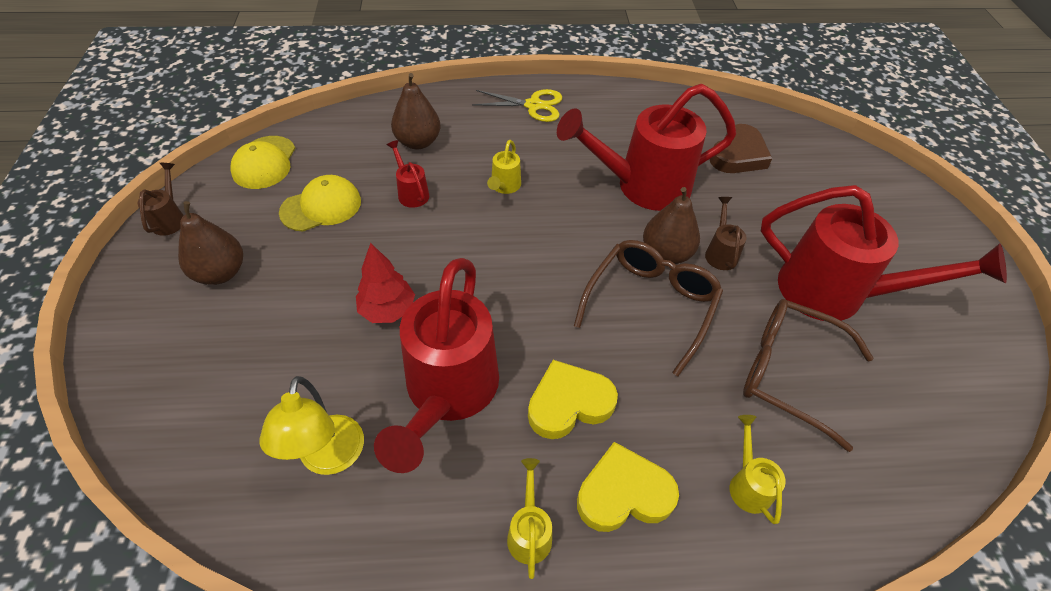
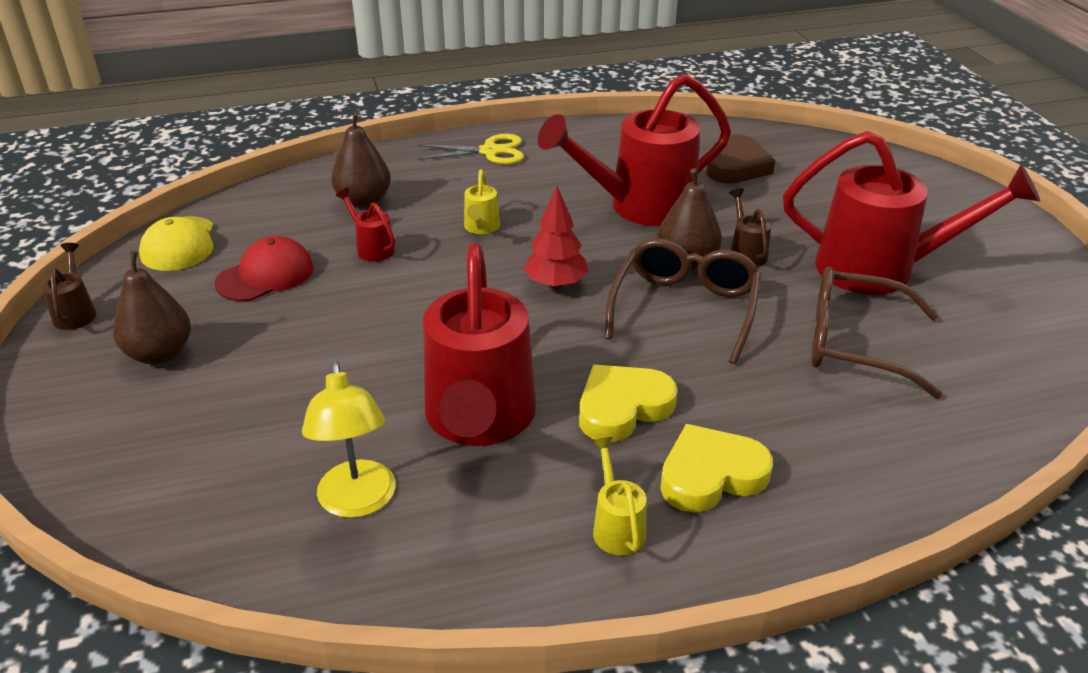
camera: 10 degrees left, 15 degrees down
(321, 207) = (265, 275): yellow cap -> red cap
(388, 310) = (381, 358): red tree -> red tree (556, 284)
(748, 484) = (843, 444): yellow watering can -> none

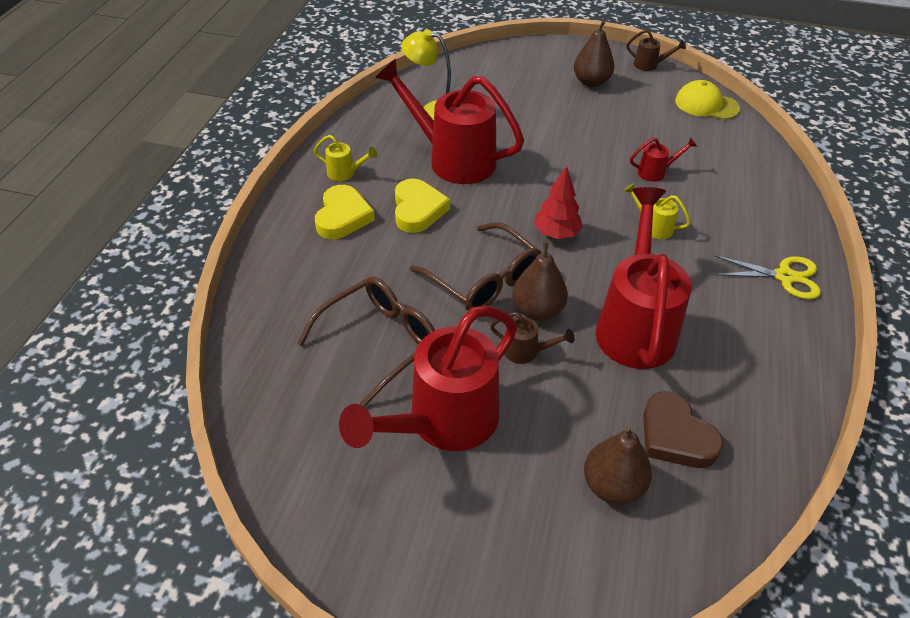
camera: 120 degrees right, 10 degrees up
(265, 275) = (648, 126): red cap -> none
(363, 201) = (726, 186): brown pear -> brown pear (612, 486)
(490, 151) = (784, 277): yellow scissors -> yellow scissors turned 105 degrees counterclockwise

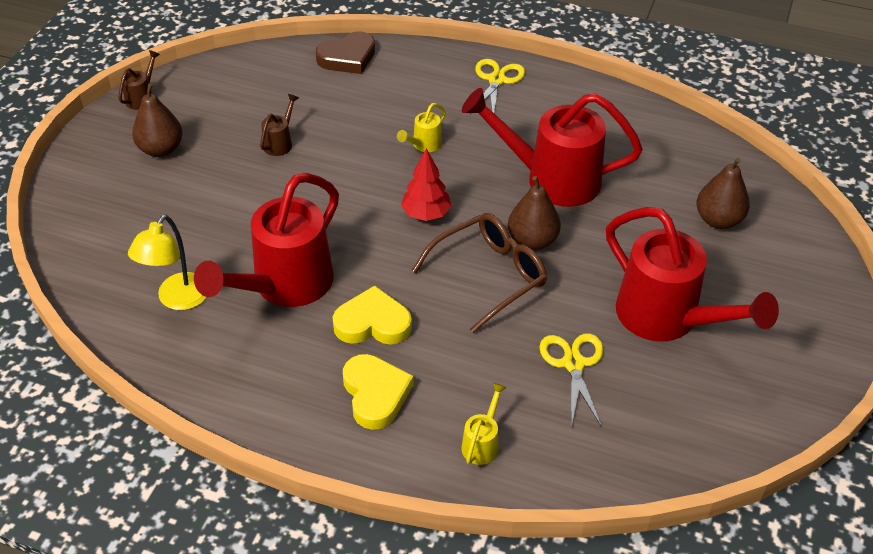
camera: 85 degrees left, 0 degrees up
(343, 217) = (375, 394): yellow heart -> yellow heart turned 60 degrees clockwise
(345, 173) = (291, 392): yellow watering can -> yellow watering can (482, 443)
(378, 342) = (573, 363): brown glasses -> yellow scissors
(526, 352) = (583, 255): brown watering can -> brown watering can (280, 143)
(655, 172) = (341, 128): red watering can -> none
(675, 436) = (668, 177): brown heart -> brown heart (347, 58)
(706, 105) = (233, 71): yellow cap -> none

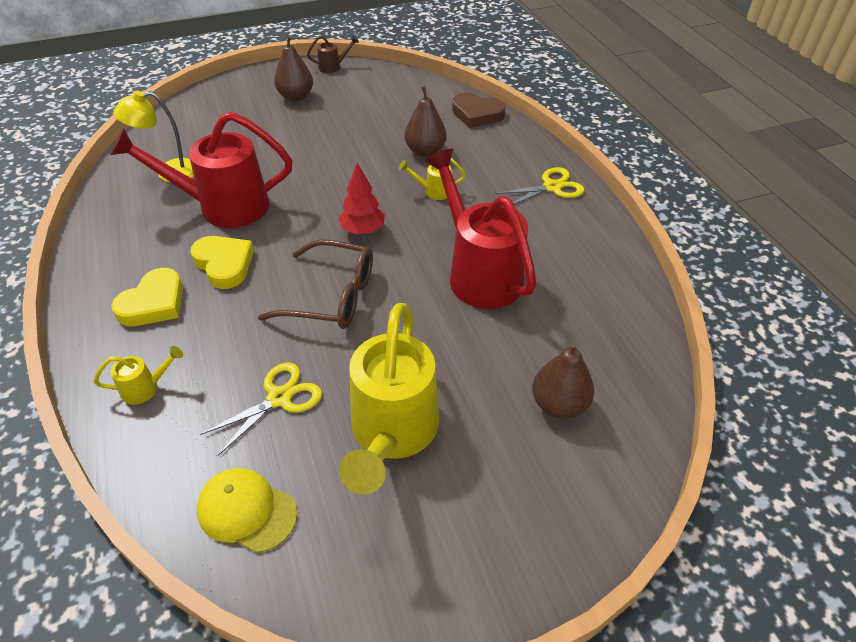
camera: 50 degrees right, 0 degrees up
(280, 143) = (357, 133): brown watering can -> none
(532, 241) = (396, 299): brown pear -> brown pear (425, 151)
(666, 318) = (392, 433): red watering can -> yellow watering can
(668, 434) = (247, 511): none -> yellow cap

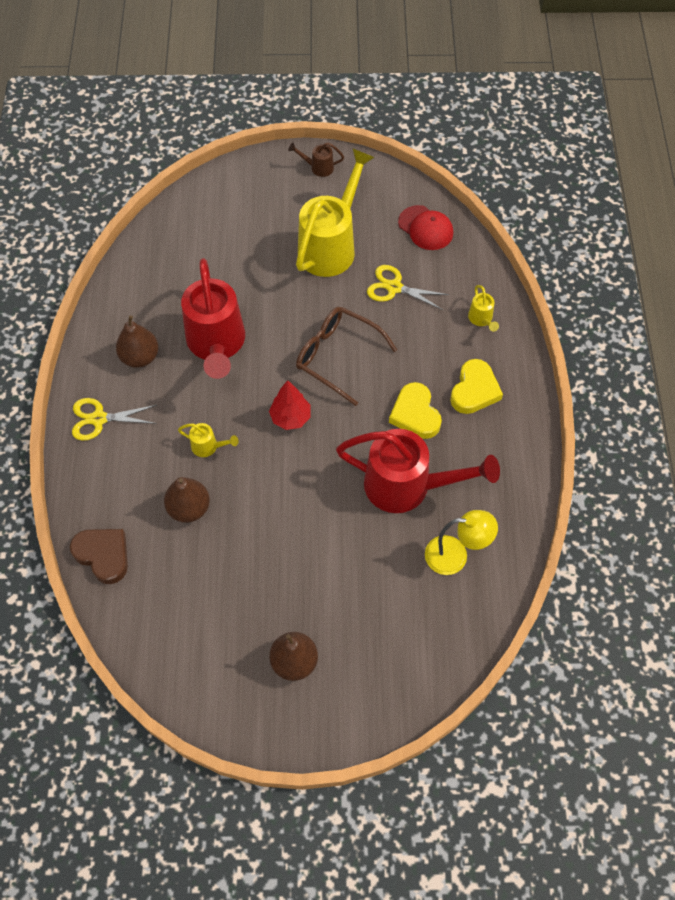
camera: 160 degrees left, 15 degrees up
(145, 388) = (481, 319): yellow watering can -> yellow watering can turned 105 degrees counterclockwise
(154, 303) = (474, 390): yellow heart -> yellow heart turned 150 degrees clockwise
(247, 511) = (425, 228): yellow cap -> red cap
(279, 398) = (394, 287): yellow scissors -> yellow scissors turned 45 degrees clockwise
(333, 67) = (228, 721): brown watering can -> brown watering can (318, 167)
(558, 404) = (221, 234): brown pear -> brown pear (140, 357)

